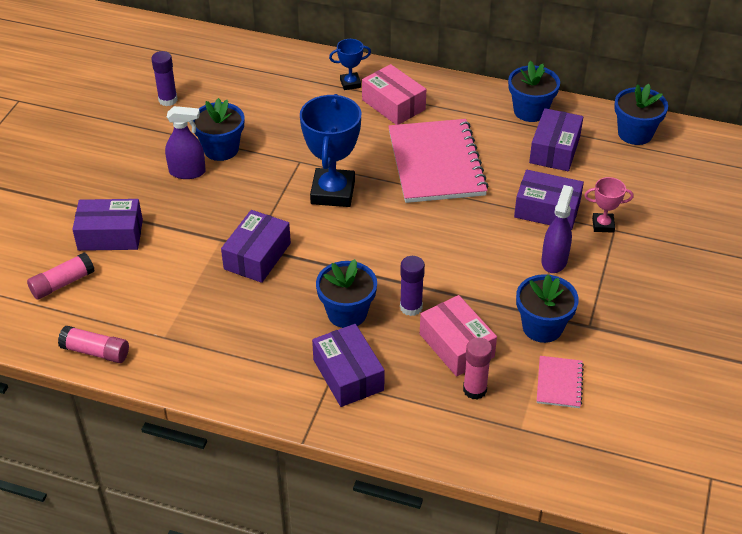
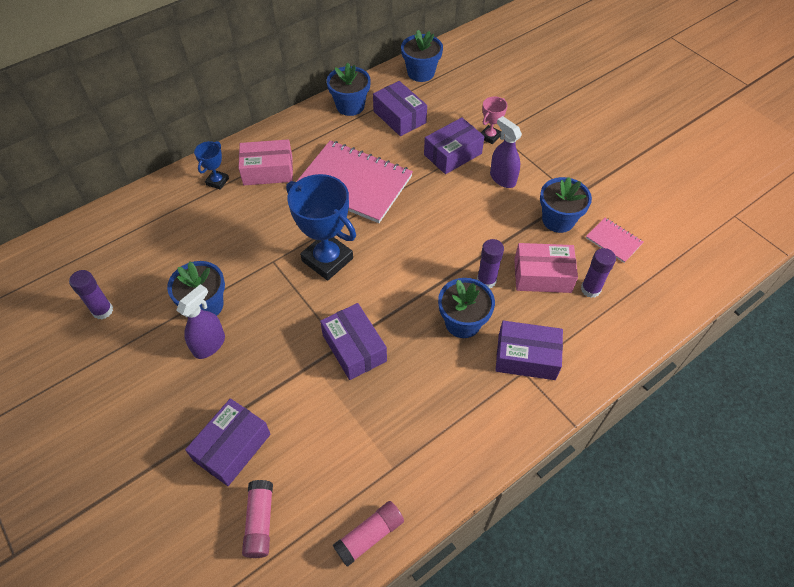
camera: 55 degrees left, 10 degrees up
(474, 390) = (590, 289): pink glue stick -> purple glue stick

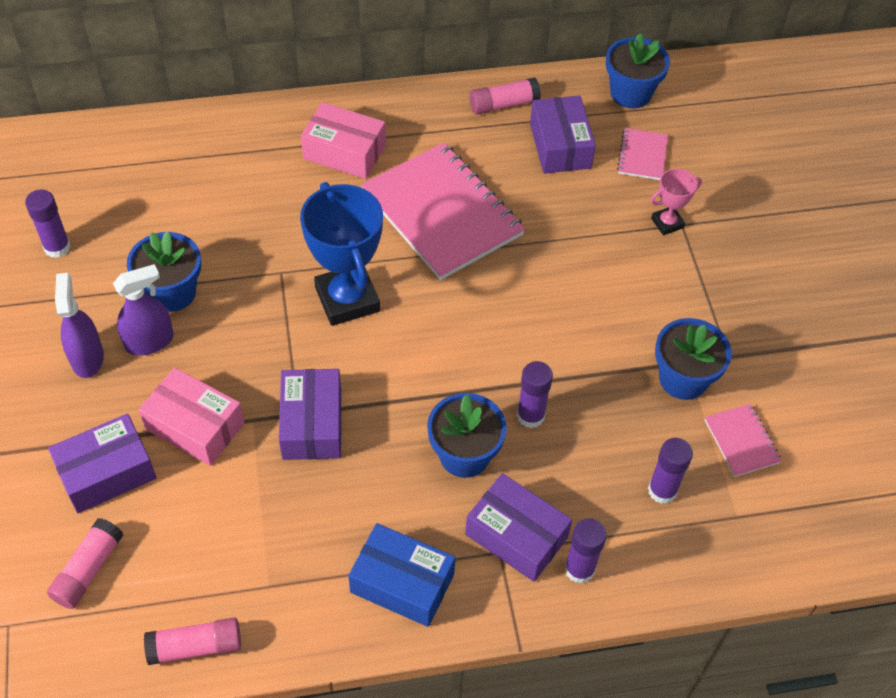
camera: 25 degrees right, 0 degrees up
(217, 181) = (275, 141): blue trophy -> none
(350, 106) = (503, 104): blue flower pot -> pink glue stick
(450, 104) = (642, 155): none -> pink notebook
(452, 154) = (598, 227): purple box -> none
(477, 421) = (402, 583): none -> blue box
(502, 178) = (645, 289): purple spray bottle -> purple spray bottle (87, 358)
(542, 275) = (609, 443): pink box -> pink box (195, 426)
(576, 359) = (579, 569): none -> purple glue stick

